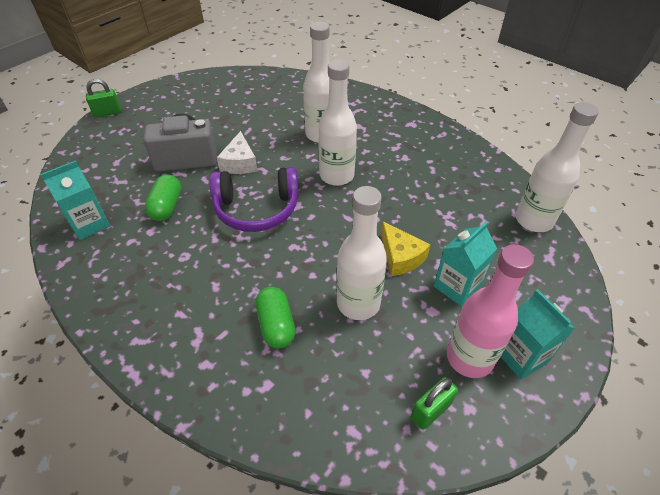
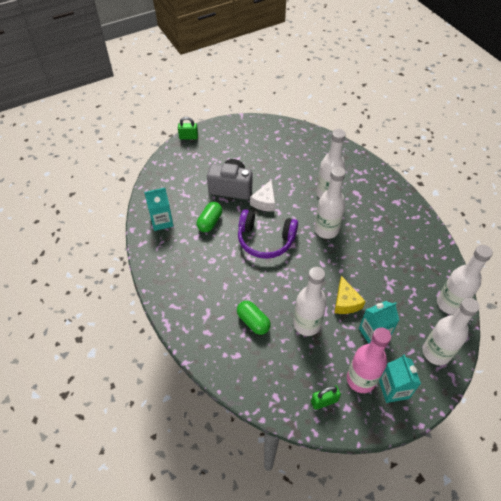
camera: 20 degrees right, 5 degrees up
(276, 325) = (253, 322): green capsule -> green capsule turned 45 degrees counterclockwise
(550, 286) = (436, 352): none -> white bottle

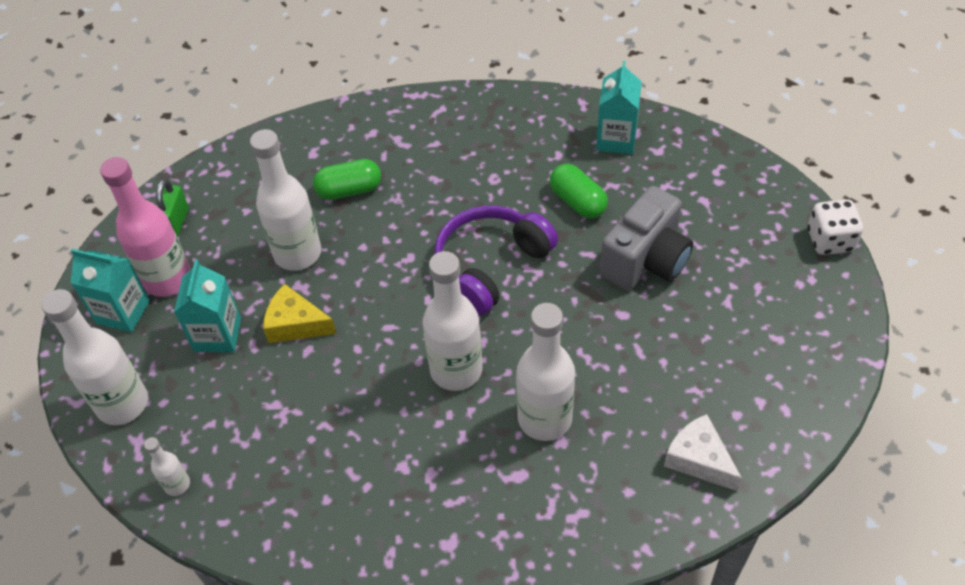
camera: 120 degrees right, 0 degrees up
(188, 137) = (830, 240): green padlock -> white dice
(264, 202) = (581, 300): white cheese -> white cheese (699, 459)
(450, 304) = (177, 484): white bottle -> white bottle, size x0.47

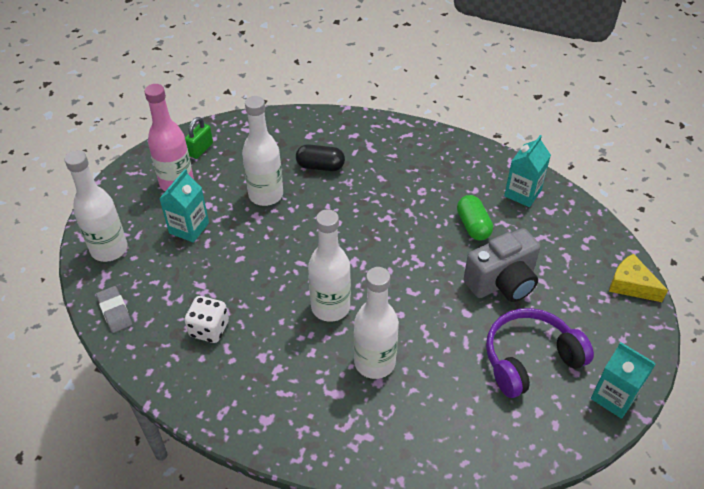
camera: 20 degrees right, 5 degrees down
(123, 312) = (139, 193): turquoise carton -> turquoise carton (614, 397)
(177, 484) = (115, 311): white bottle -> grey eraser
(296, 324) = (241, 239): yellow cheese -> yellow cheese (631, 285)
(349, 190) = (320, 166): green capsule -> black capsule
(490, 265) = (390, 247): purple headphones -> purple headphones (529, 358)
(699, 459) = (471, 434): white cheese -> none
(830, 240) = (651, 317): white dice -> white dice (209, 329)

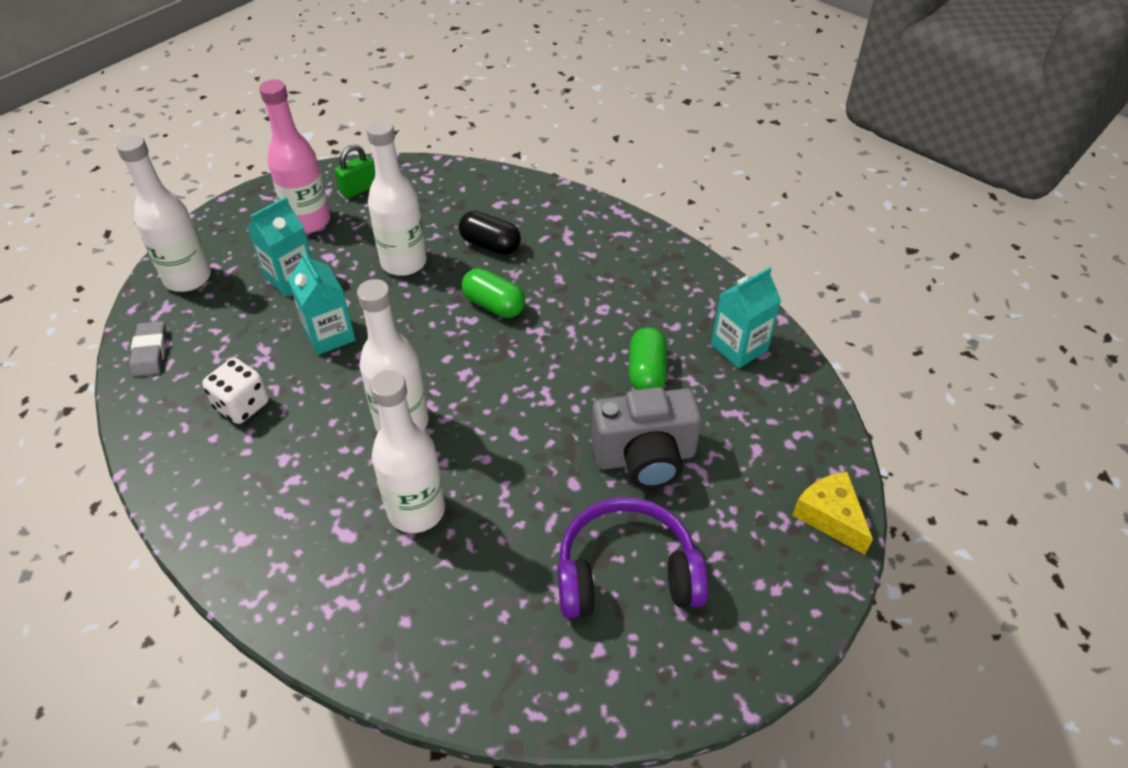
camera: 20 degrees right, 0 degrees up
(347, 208) = (494, 305): none -> green capsule
(614, 397) = (719, 667): turquoise carton -> turquoise carton (329, 335)

